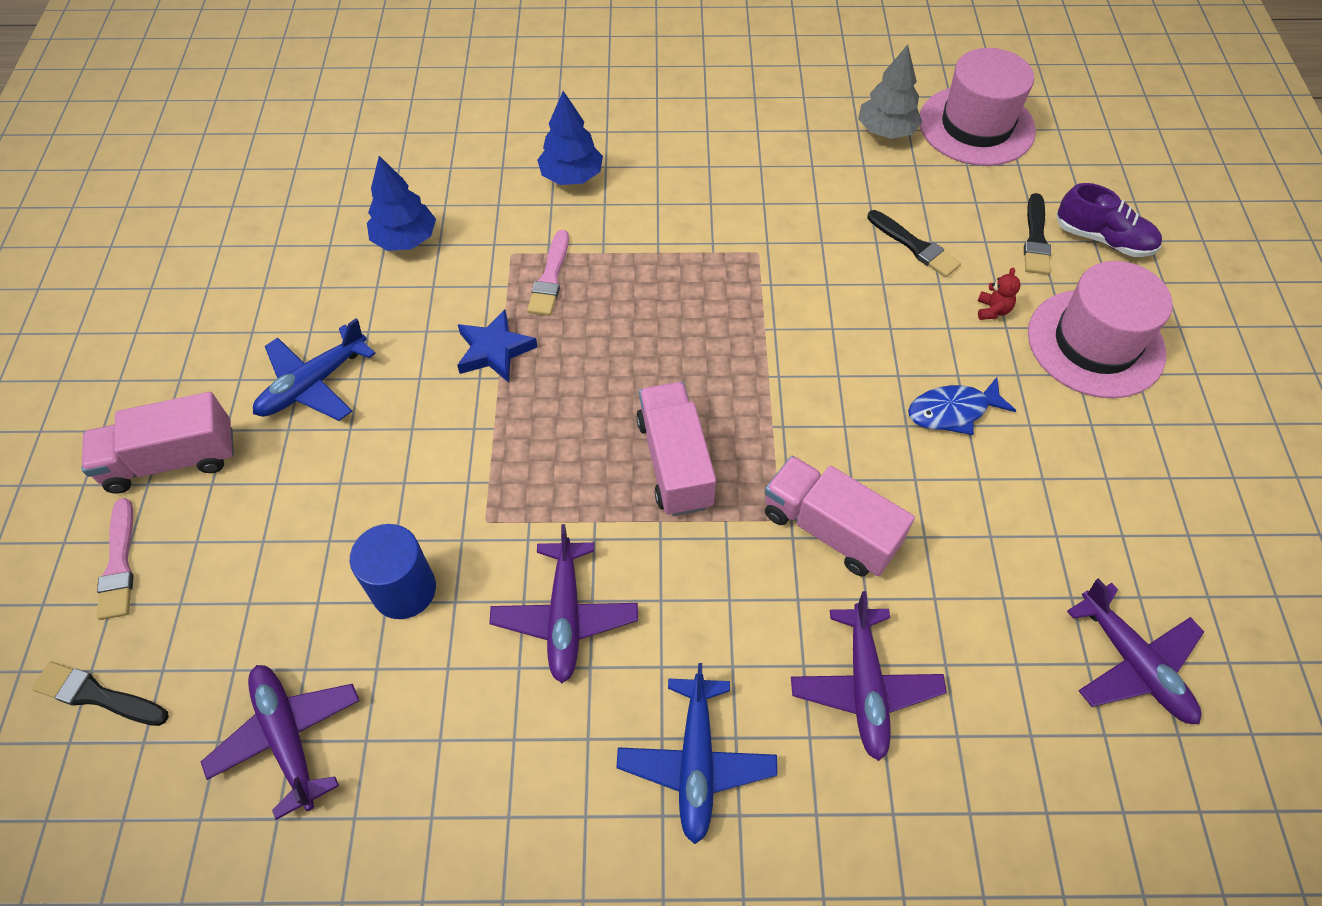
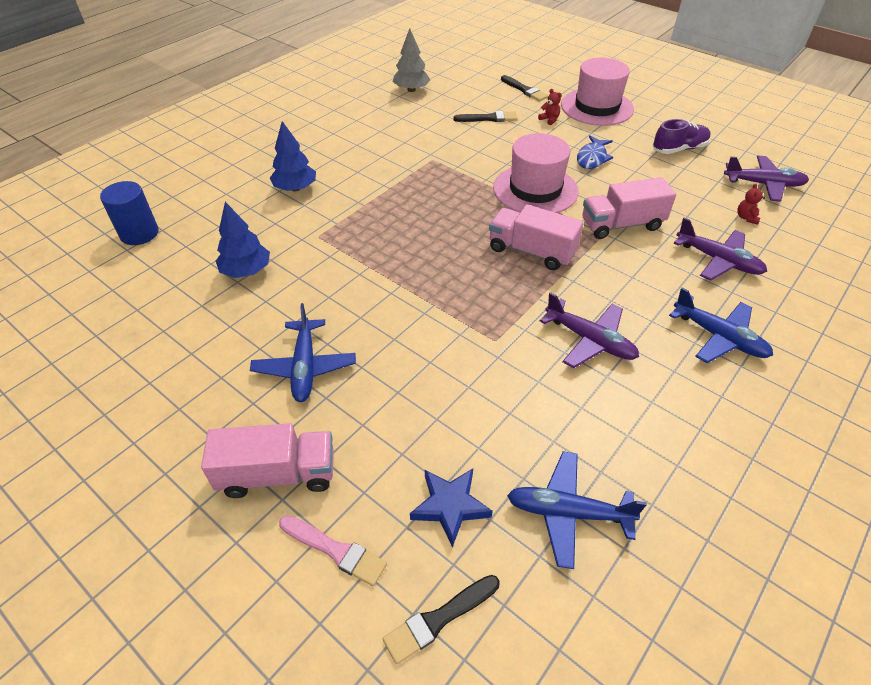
camera: 50 degrees left, 10 degrees down
(172, 460) = (278, 474): pink truck -> pink truck turned 120 degrees counterclockwise
(288, 737) = (568, 512): purple plane -> blue plane
(404, 590) = (508, 400): blue cylinder -> blue cylinder (139, 233)
(494, 350) = (379, 277): blue star -> blue star (450, 506)
(550, 277) = (355, 231): pink brush -> none
(976, 126) = (442, 69): pink hat -> pink hat (535, 190)
(1011, 678) = (746, 218): none -> red teddy bear
(1103, 239) = (545, 77): purple shoe -> purple shoe (679, 149)

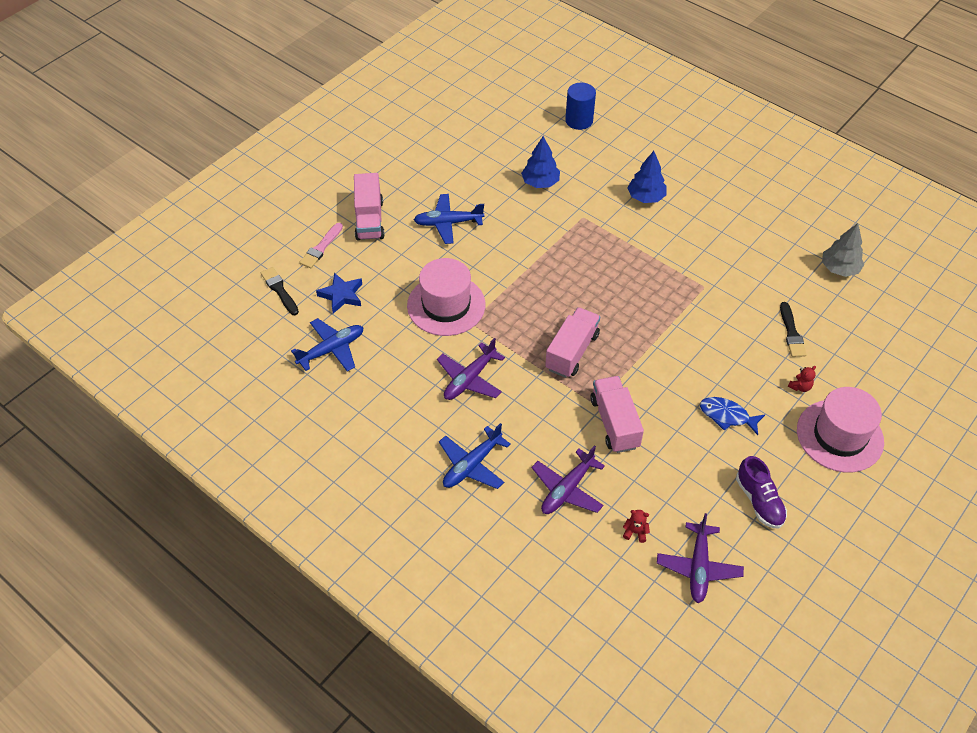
camera: 90 degrees right, 5 degrees up
(524, 90) = (865, 369): black brush -> none
(535, 190) = (663, 362): pink hat -> pink hat (446, 305)
(568, 512) = (331, 349): blue plane -> blue plane turned 45 degrees clockwise

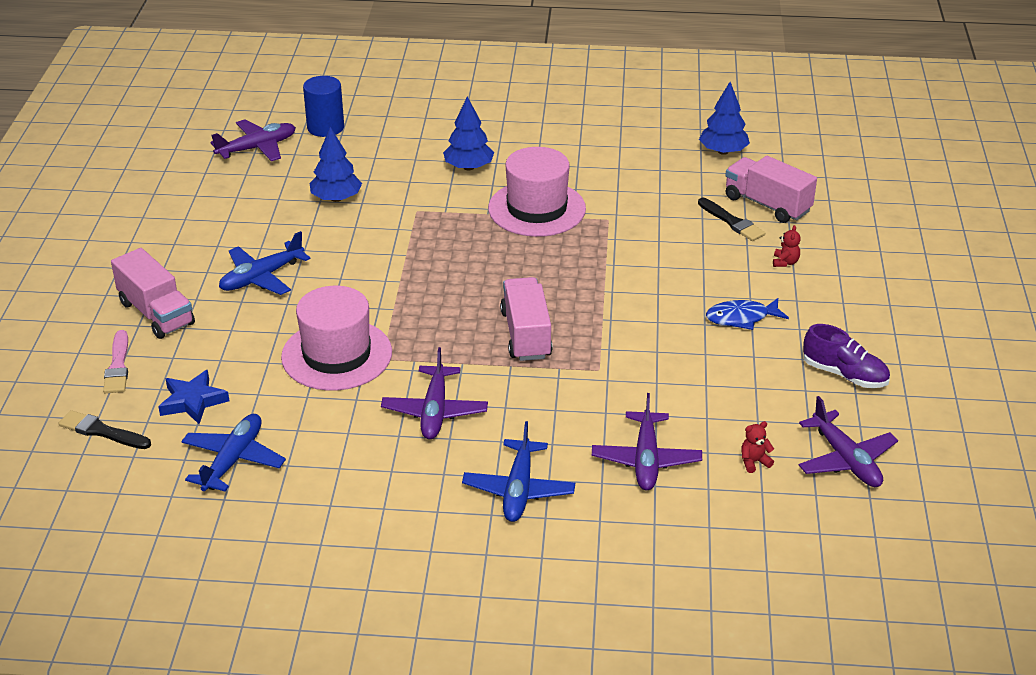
camera: 35 degrees left, 15 degrees down
(523, 118) = (257, 148): none -> purple plane
(614, 423) = (635, 377): pink truck -> pink truck (767, 204)
(839, 268) = (723, 151): grey tree -> blue tree
(839, 436) = (861, 285): pink hat -> pink hat (537, 209)

